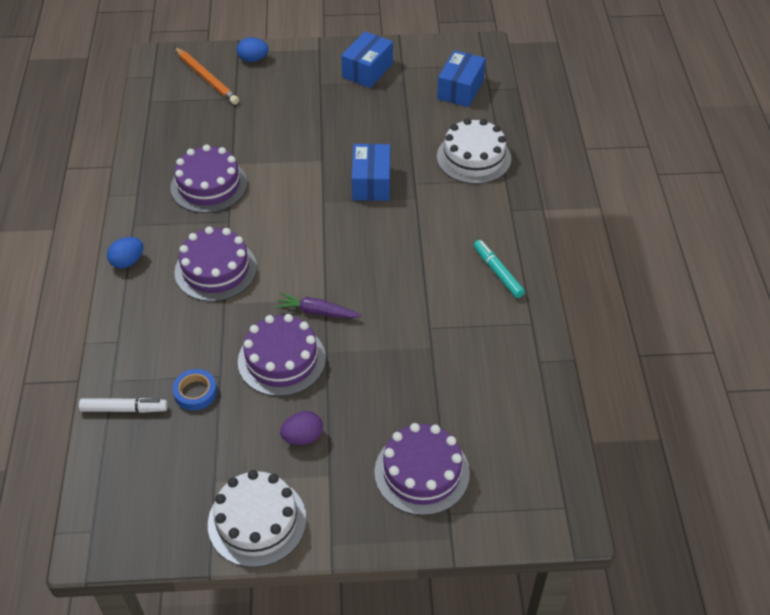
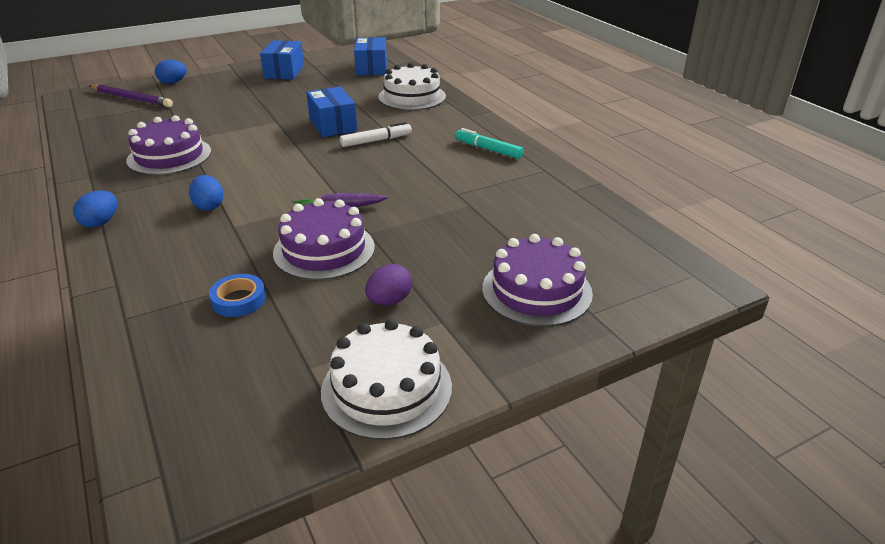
camera: 25 degrees left, 15 degrees down
(124, 409) = (152, 338): white marker -> white marker (376, 140)
(206, 78) = (131, 99): orange pencil -> purple pencil
(216, 270) = (209, 206): purple cake -> blue egg

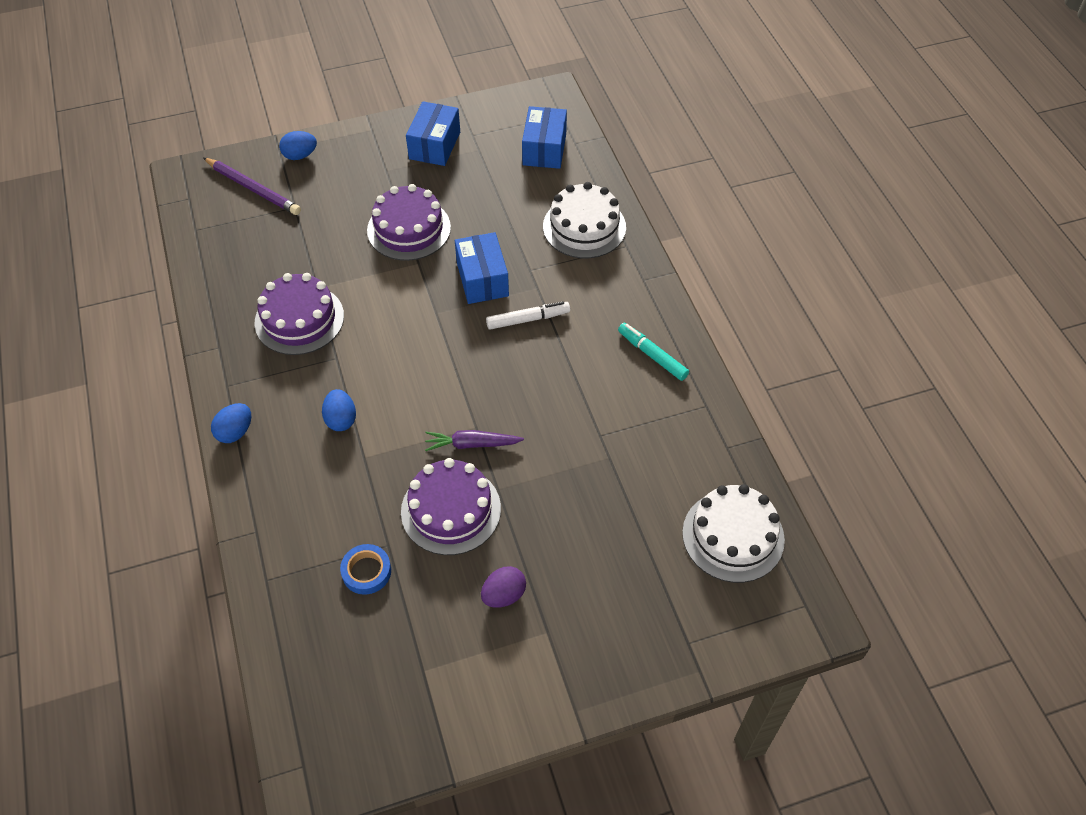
camera: 10 degrees right, 20 degrees up
(386, 388) = (485, 706): white cake -> white cake (733, 536)
(536, 291) = (645, 604): purple cake -> purple cake (409, 229)

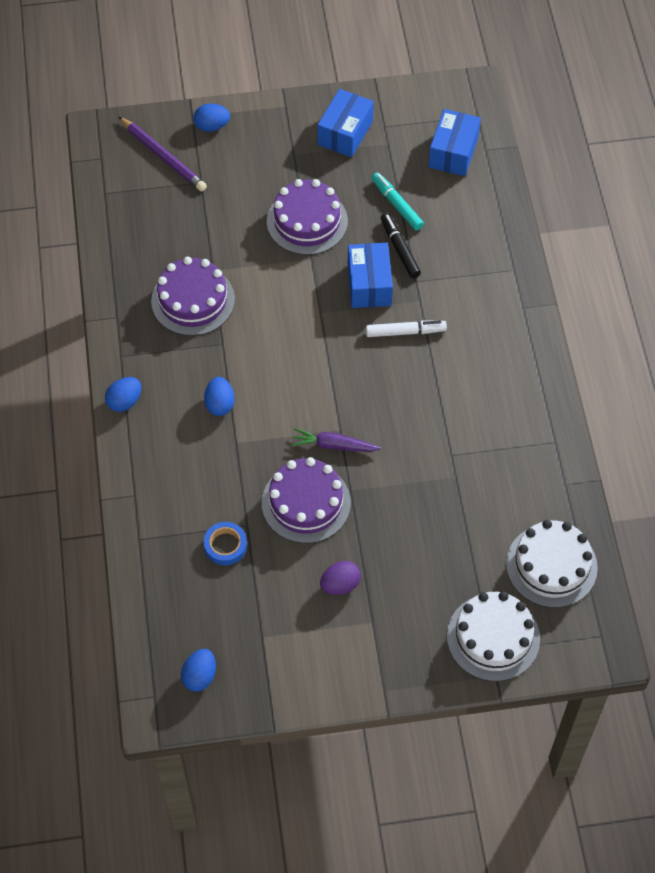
camera: 10 degrees right, 5 degrees up
(355, 731) = (200, 676): none -> blue egg
(507, 242) = (399, 249): none -> black marker
(584, 227) = (476, 243): white cake -> white cake (493, 637)
(652, 355) = (515, 385): turquoise marker -> turquoise marker (397, 205)

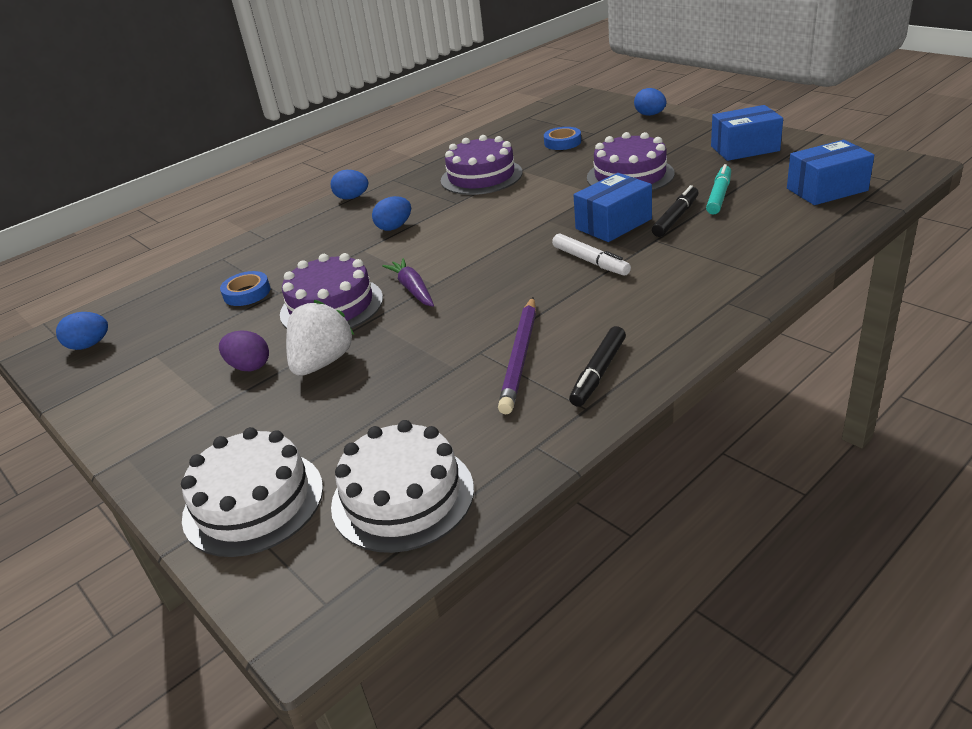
camera: 60 degrees right, 25 degrees down
(163, 157) = (592, 116): purple pencil -> purple pencil (519, 357)
(193, 212) = (562, 142): none -> blue tape
(378, 542) = (323, 362): none -> white strawberry
(529, 414) = (598, 373): none -> black marker

